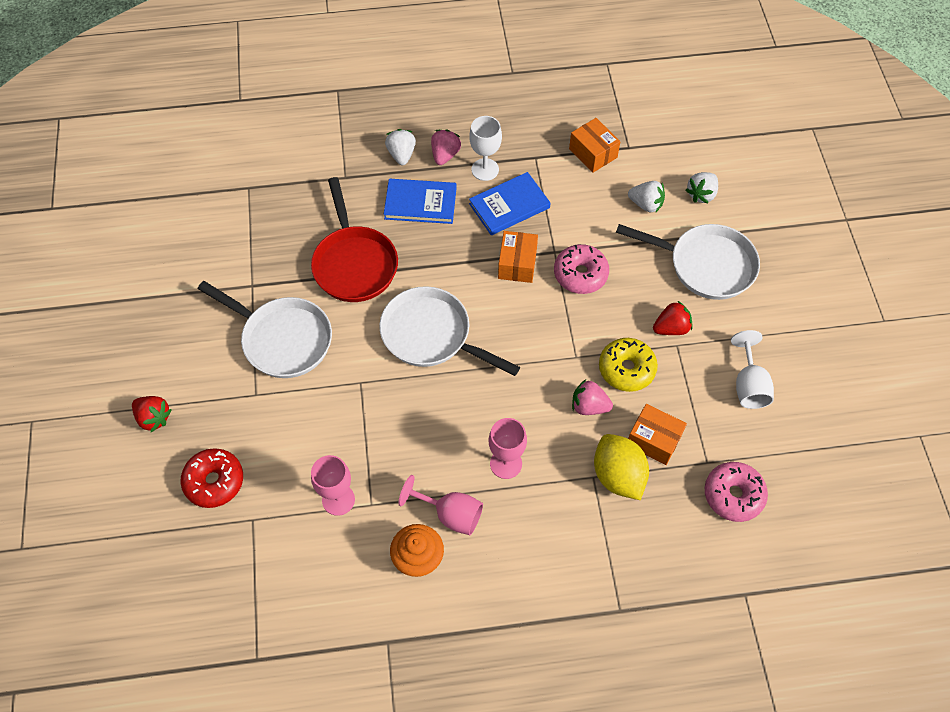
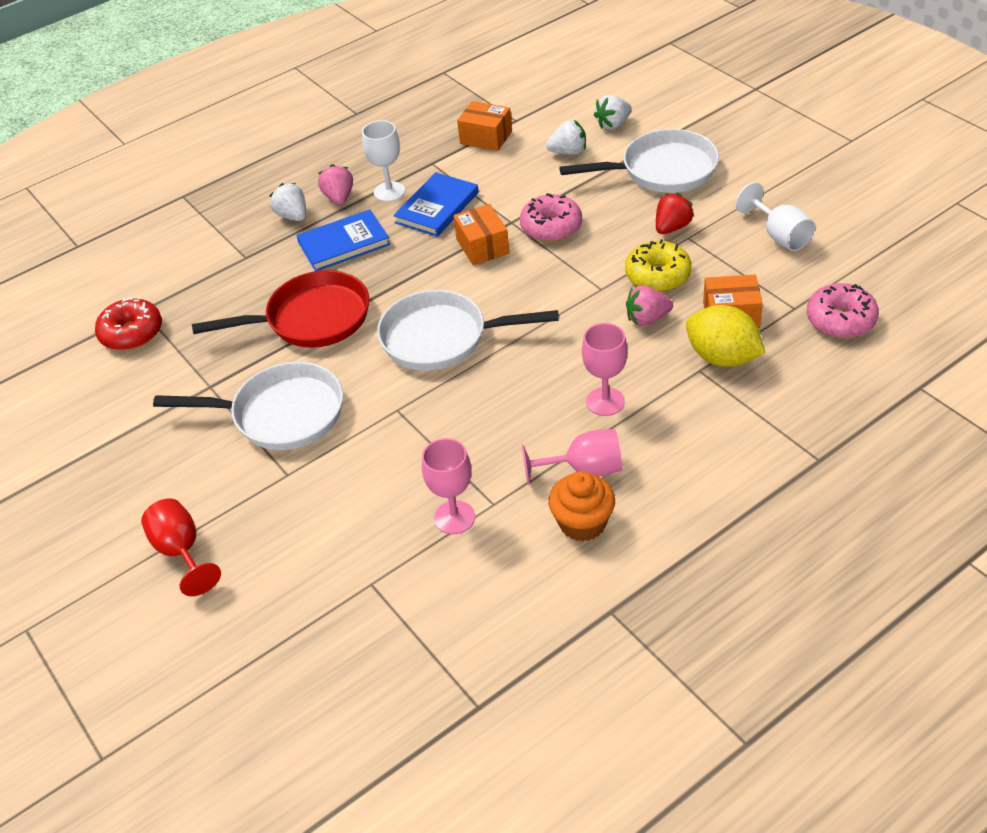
camera: 25 degrees left, 15 degrees down
(154, 418) = (182, 551): red strawberry -> red goblet
(214, 481) = (299, 572): red donut -> red donut (132, 333)
(354, 264) = (312, 319): red pan -> red pan turned 60 degrees counterclockwise
(701, 194) = (613, 124): white strawberry -> white strawberry turned 45 degrees clockwise

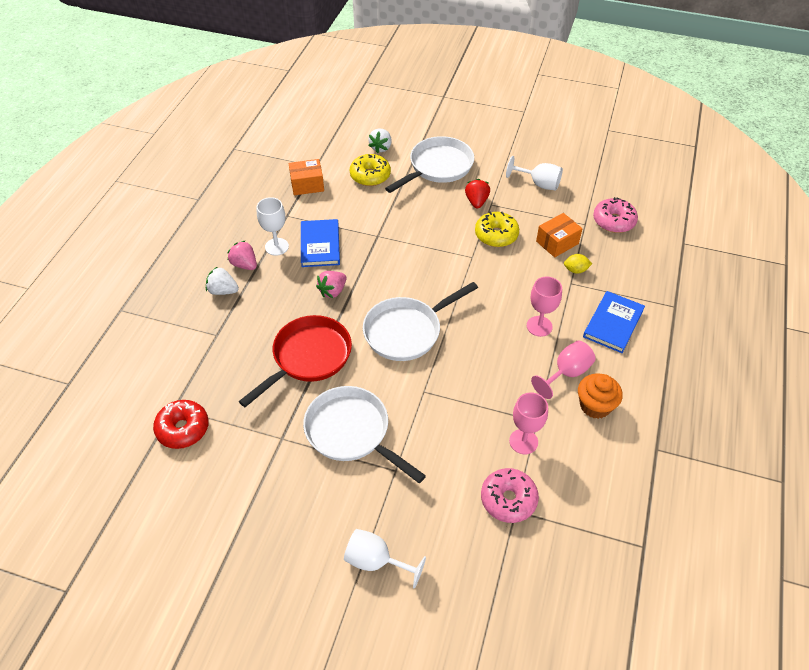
camera: 40 degrees left, 5 degrees up
(182, 551) = (376, 561): red goblet -> white goblet
(281, 414) = (351, 432): white pan -> white pan turned 105 degrees counterclockwise
(344, 243) = (279, 295): blue book -> blue book (613, 323)
(482, 246) = (375, 259): orange box -> none
(551, 227) = (406, 229): pink donut -> pink donut (508, 499)
(568, 152) = (370, 176): white strawberry -> yellow donut
(647, 319) = (515, 265): pink strawberry -> pink strawberry (332, 291)
(722, 357) = (575, 270): yellow lemon -> yellow lemon, size x0.51

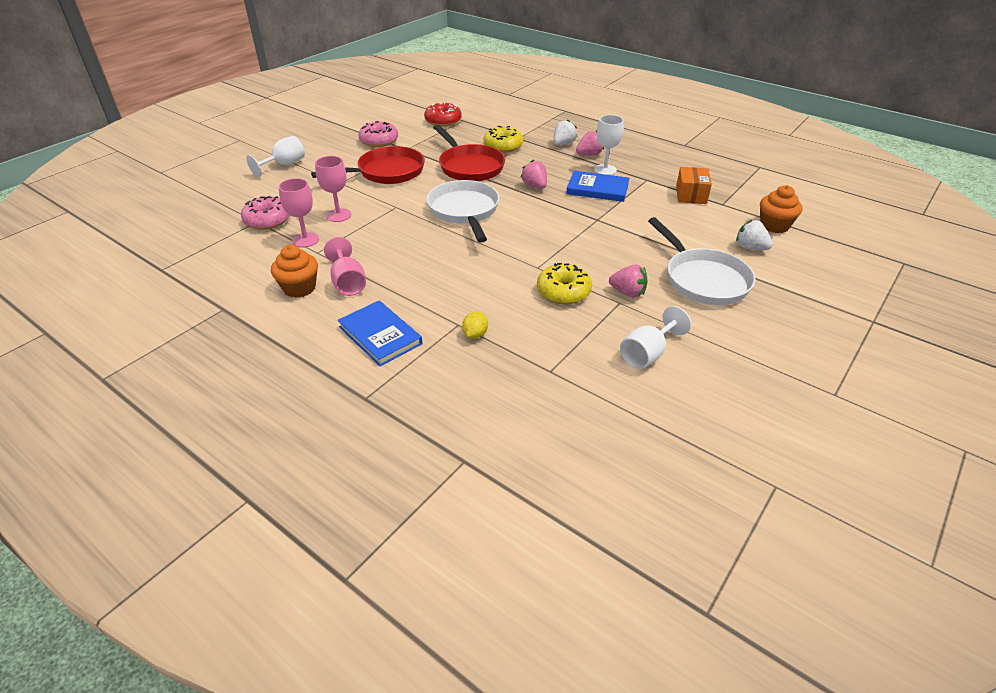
camera: 110 degrees right, 10 degrees down
(341, 137) = (774, 226): none -> orange cupcake
(351, 432) = (387, 172): white pan -> red pan
(370, 176) = (697, 232): yellow donut -> yellow donut (503, 146)
(476, 202) = (628, 292): red strawberry -> pink strawberry
(539, 326) = (415, 283): pink goblet -> pink goblet (338, 215)
(557, 242) = (528, 334): orange box -> none
(613, 221) = (543, 401): pink donut -> pink donut (379, 141)

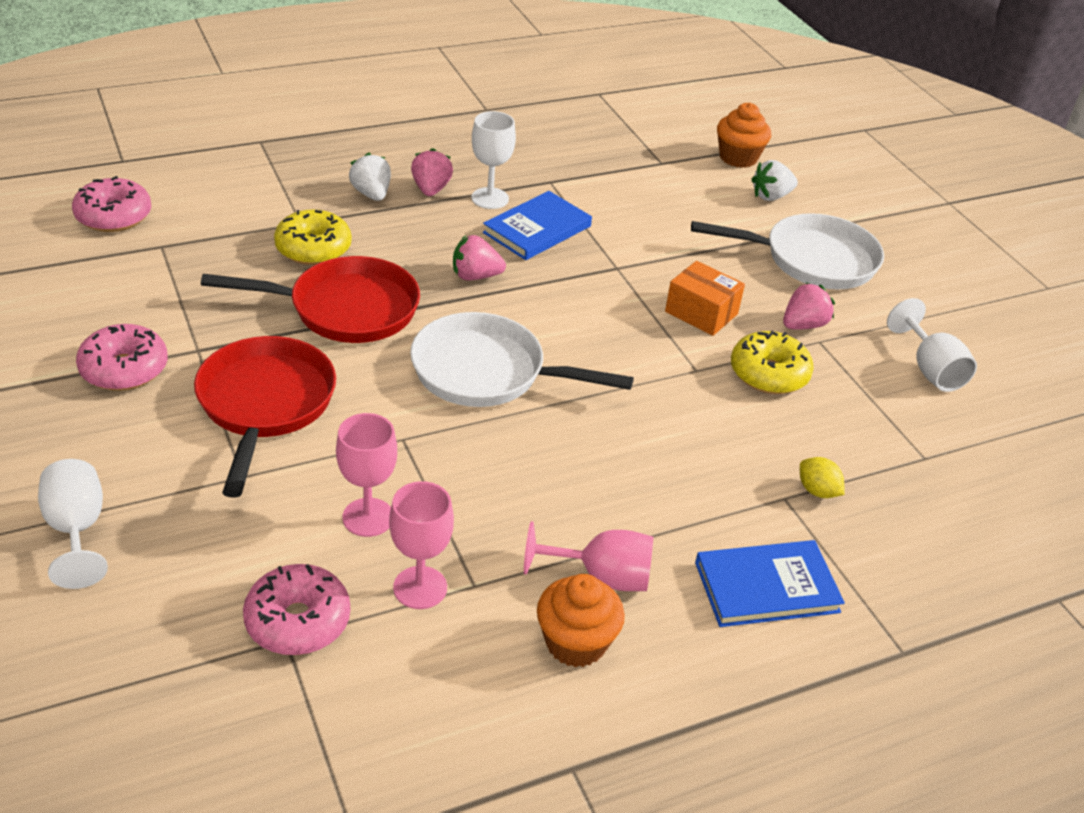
camera: 65 degrees left, 0 degrees up
(443, 121) = (137, 267): red donut -> none
(469, 106) = (114, 216): none -> pink donut
(691, 195) = (620, 171): orange box -> orange box (701, 313)

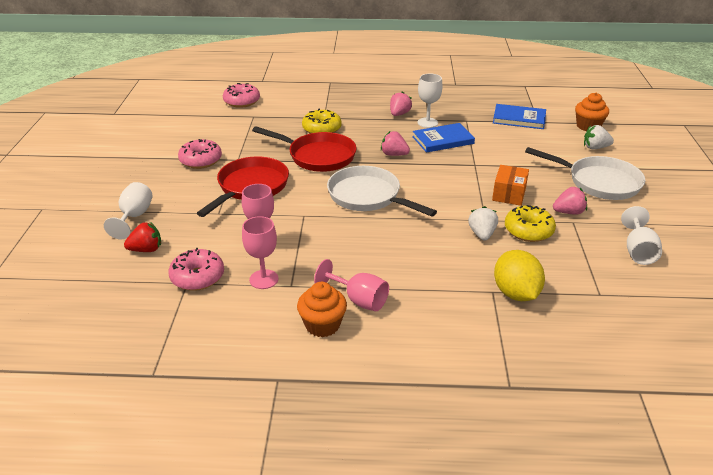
camera: 30 degrees right, 5 degrees down
(155, 594) = (146, 249): none -> red strawberry
(371, 194) = (367, 111): white strawberry -> white strawberry (482, 234)
(701, 313) = (509, 194): orange box -> orange box turned 45 degrees clockwise
(766, 587) = (448, 330): blue book -> blue book (519, 119)
(817, 491) = (515, 293): yellow lemon -> yellow lemon, size x1.98

